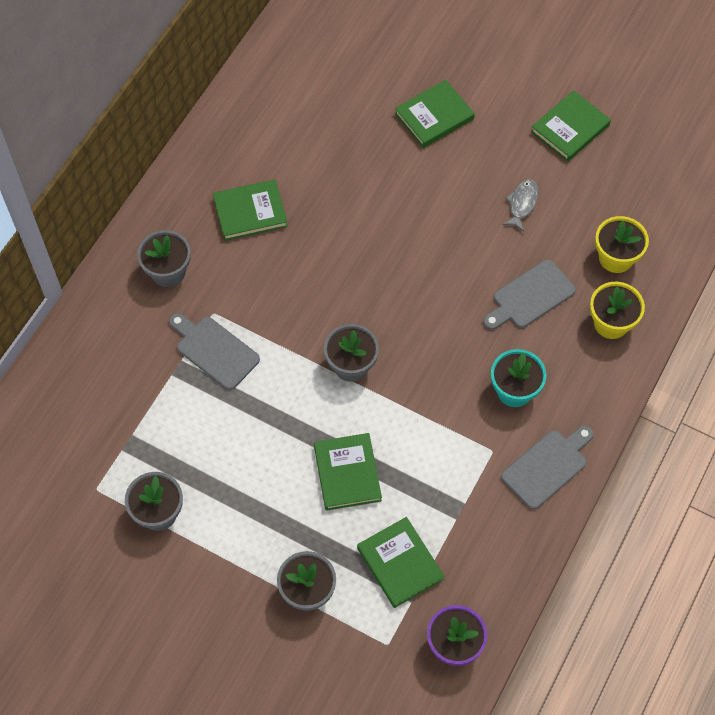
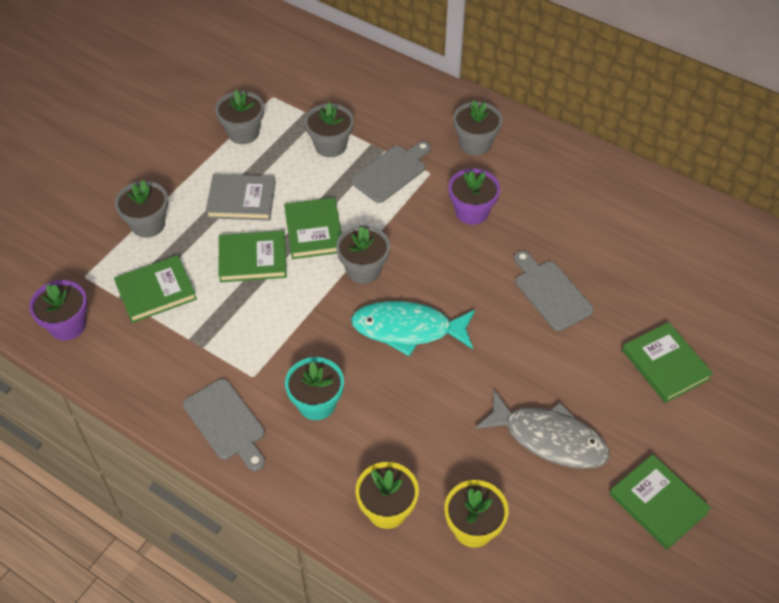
camera: 95 degrees right, 10 degrees down
(176, 415) = (330, 145): none -> grey flower pot
(250, 212) = (539, 203): green book -> green book (314, 231)
(264, 498) = (241, 200): none -> grey book
(266, 271) = (472, 212): none -> purple flower pot
(421, 320) = (408, 329): none -> turquoise fish
(522, 204) = (549, 438): grey fish -> grey fish, size x1.91
(530, 296) = (428, 432): grey cutting board -> grey cutting board (550, 293)

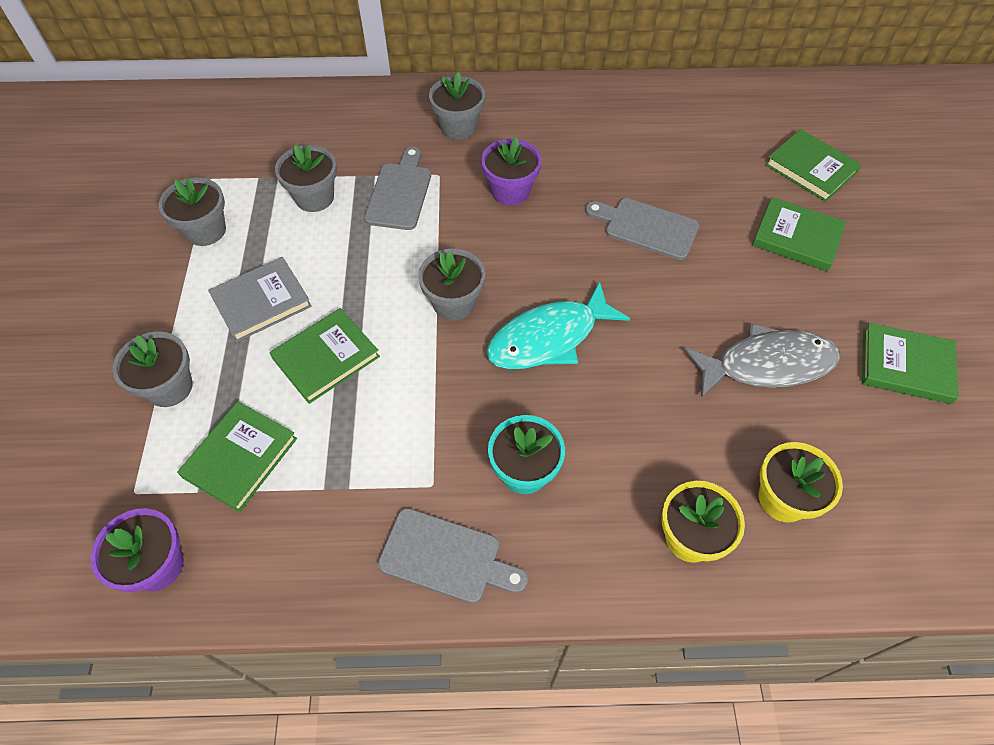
camera: 35 degrees left, 5 degrees up
(314, 231) = (369, 292): green book -> green book (811, 168)

